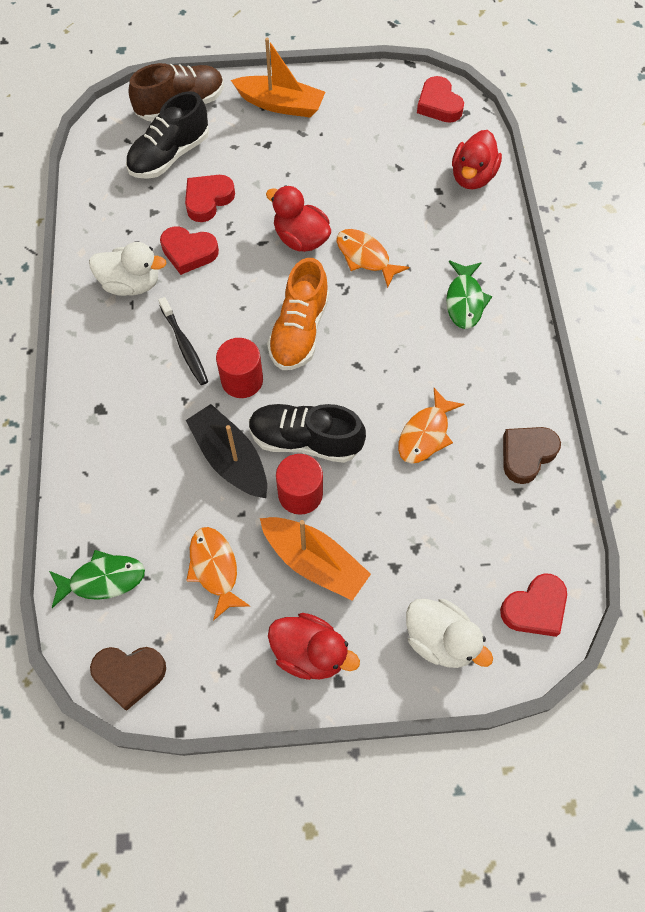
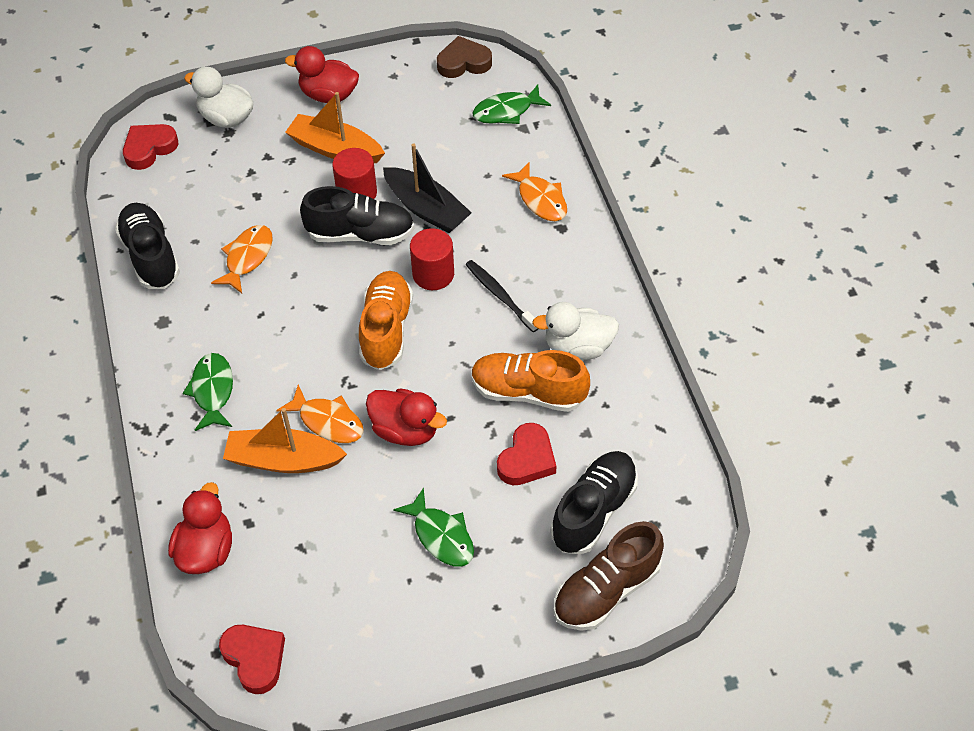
camera: 170 degrees right, 10 degrees down
(189, 252) = (528, 392): red heart -> orange shoe
(215, 568) = (417, 132): orange fish -> orange fish (540, 199)
(281, 105) = (473, 617): orange boat -> orange boat (283, 460)
(290, 158) = (441, 536): none -> green fish
(526, 455) = (151, 256): brown heart -> black shoe

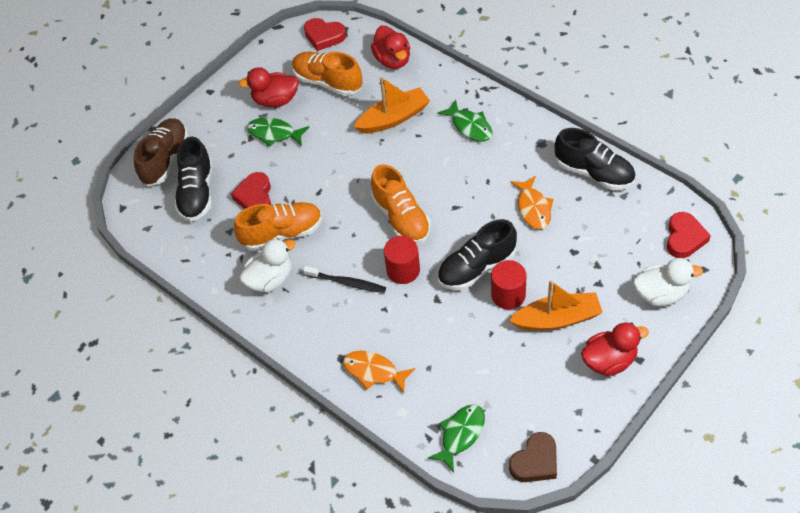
camera: 150 degrees right, 0 degrees up
(314, 572) = (328, 82): none -> orange shoe
(328, 421) = (388, 150): orange fish -> none
(405, 430) = (339, 171): red duck -> red duck (275, 100)
(426, 209) = (449, 313): black boat -> none

